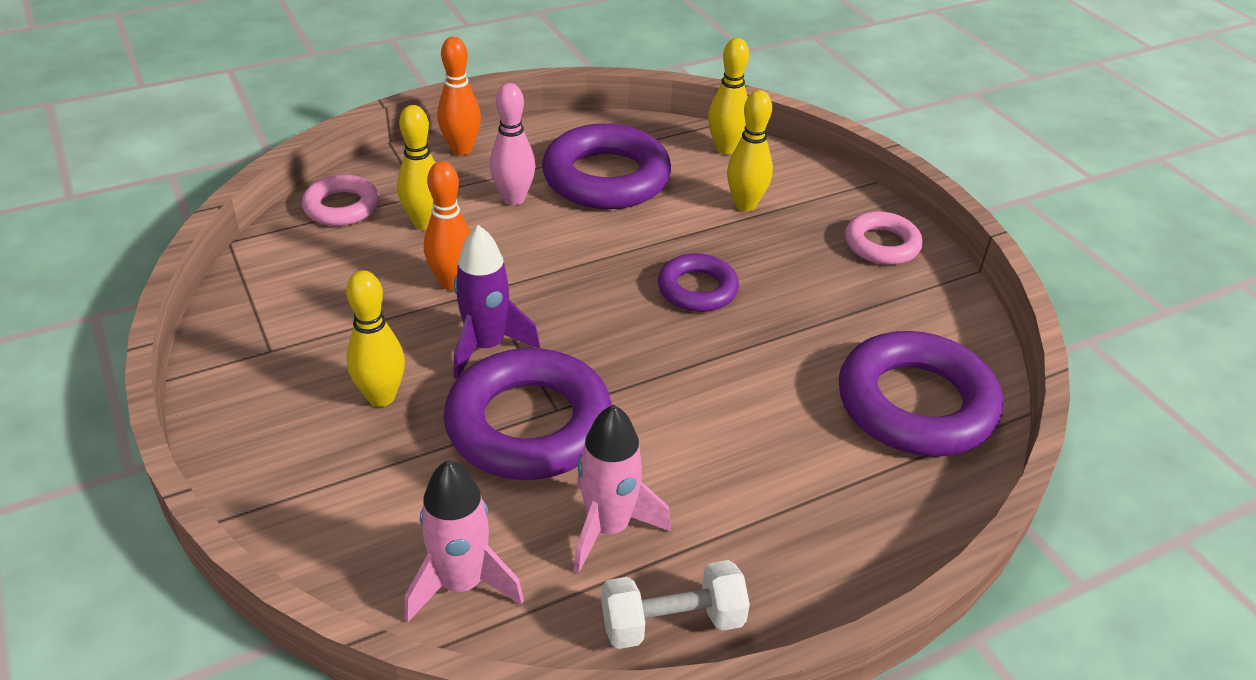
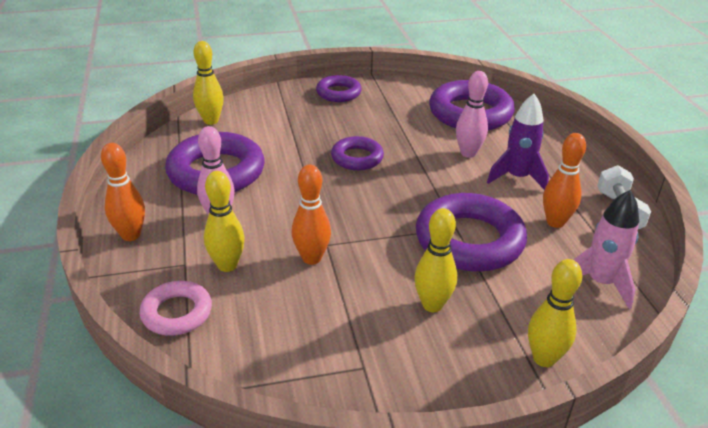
camera: 75 degrees left, 5 degrees down
(486, 346) = (389, 249): purple rocket -> purple rocket (517, 178)
(608, 528) = (555, 222): pink rocket -> orange bowling pin
(745, 205) = (278, 126): yellow bowling pin -> yellow bowling pin (544, 358)
(773, 409) = (468, 153): none -> pink bowling pin
(881, 245) = (338, 93): pink ring -> purple ring

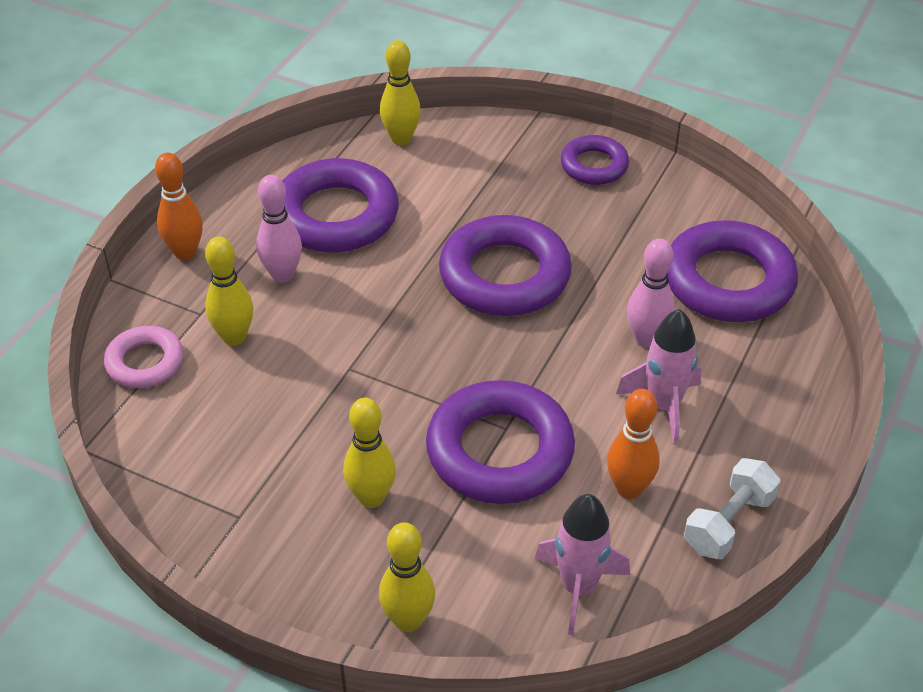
camera: 40 degrees right, 10 degrees up
(311, 258) = (317, 375): orange bowling pin -> none
(357, 158) = (504, 275): purple ring -> purple ring, size x1.78
(517, 178) = (663, 406): purple rocket -> pink rocket

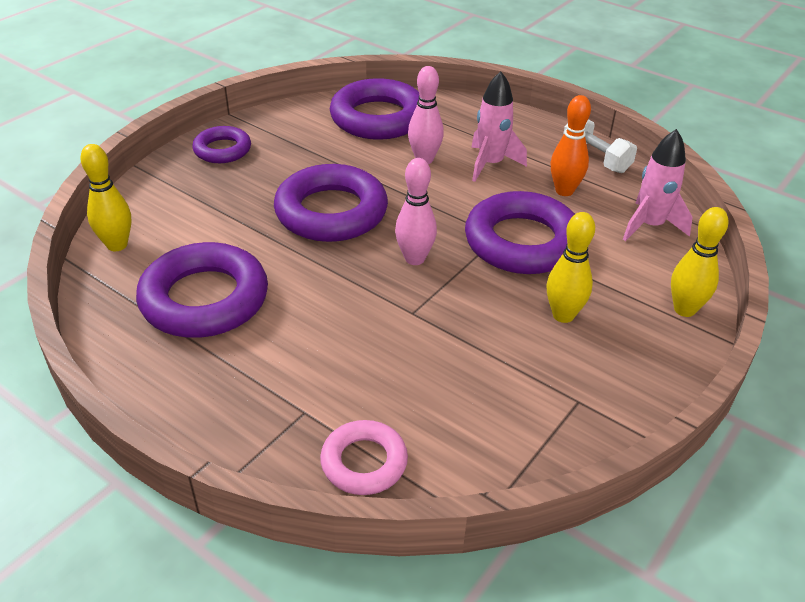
camera: 80 degrees left, 5 degrees down
(185, 252) = (204, 418): orange bowling pin -> none
(234, 337) = (349, 387): yellow bowling pin -> none
(282, 275) = (273, 344): pink bowling pin -> pink bowling pin (415, 259)

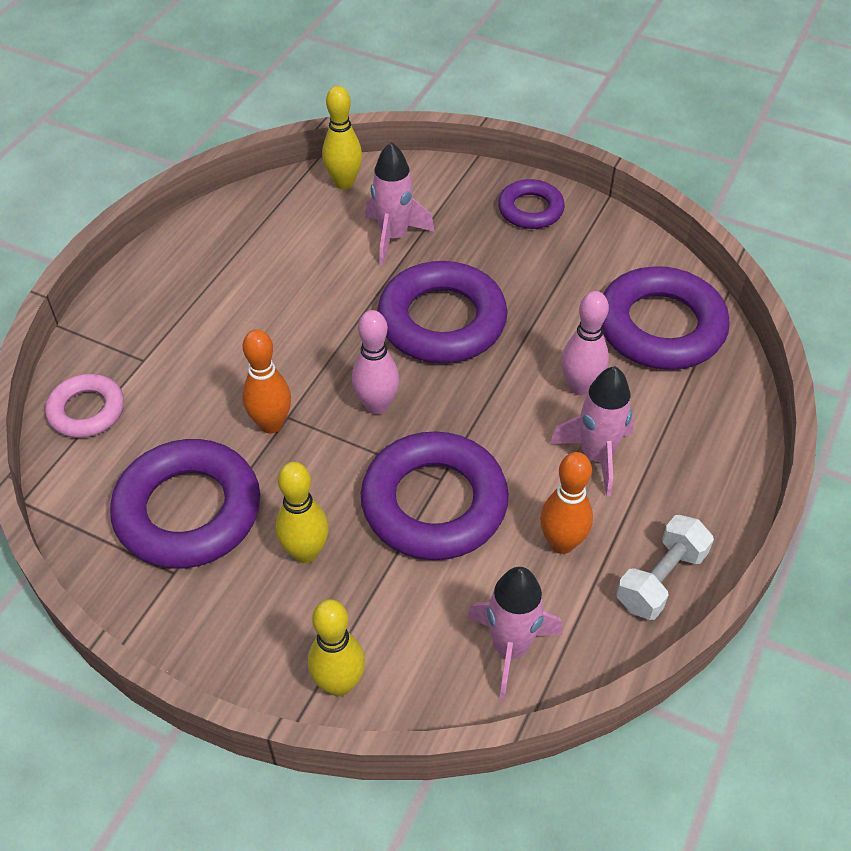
camera: 80 degrees right, 10 degrees up
(204, 299) = (279, 260): purple ring -> purple ring (188, 511)
(213, 224) = (394, 237): none -> pink rocket
(419, 323) = (271, 424): none -> orange bowling pin

